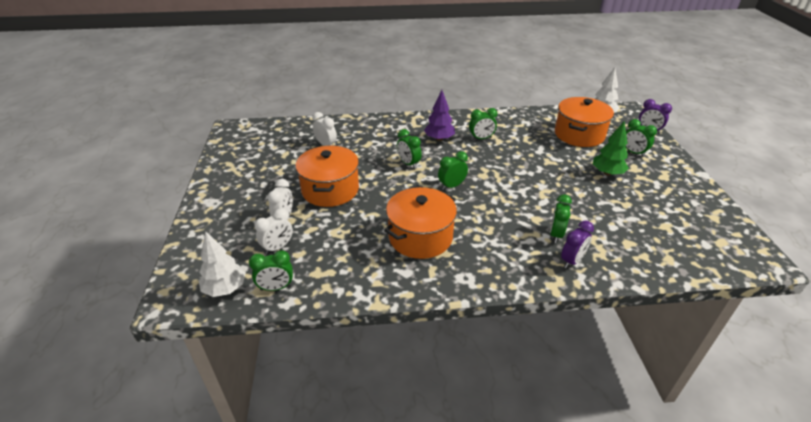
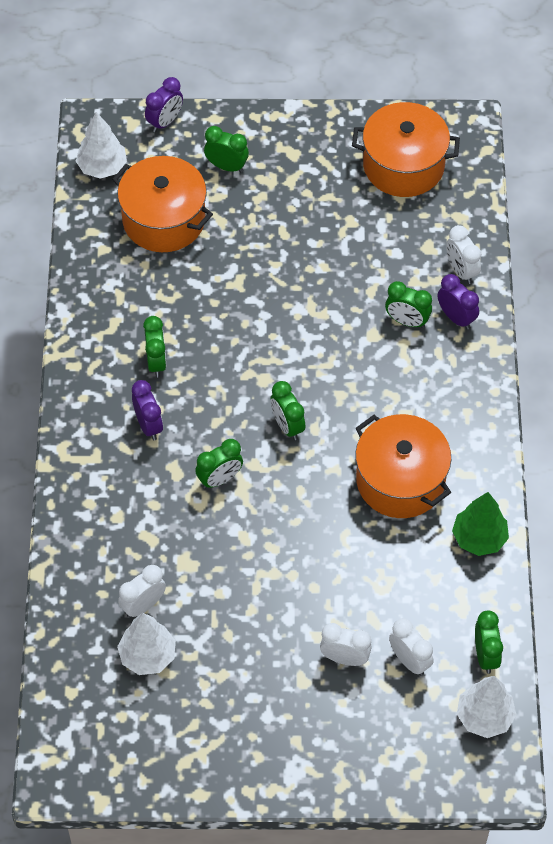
camera: 85 degrees left, 20 degrees up
(295, 148) = (147, 655): none -> white tree
(330, 190) = (279, 596): orange pot -> orange pot (403, 165)
(439, 139) = (148, 425): purple tree -> purple clock
(607, 173) = (276, 218): green tree -> green tree (479, 538)
(617, 262) = (461, 271): none -> white clock
(633, 153) = (226, 166): green clock -> green clock turned 120 degrees counterclockwise

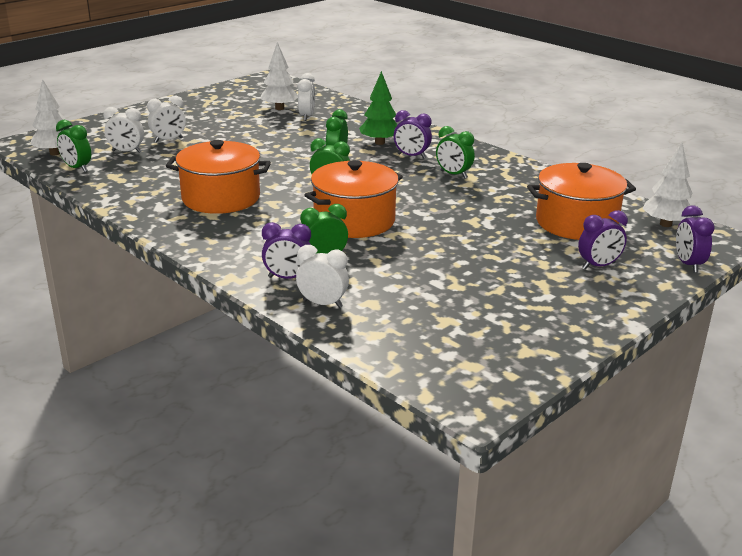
camera: 135 degrees right, 30 degrees down
(226, 166) = (598, 266): green clock -> purple clock
(403, 165) = (478, 340): orange pot -> orange pot (354, 221)
(479, 538) = (133, 199): green tree -> green tree (379, 142)

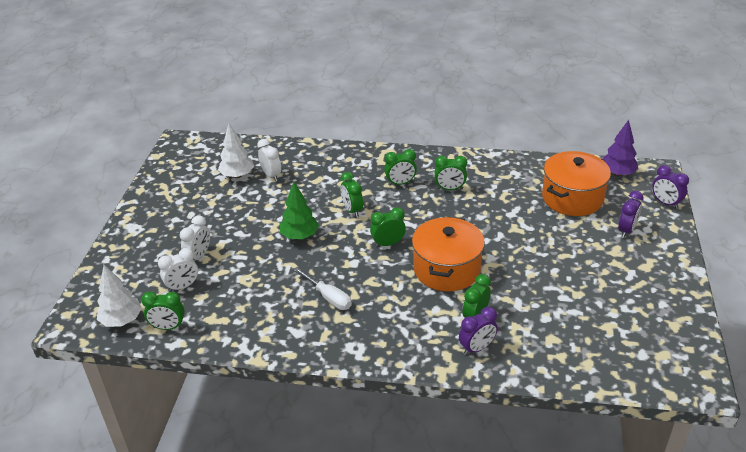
camera: 35 degrees left, 10 degrees up
(221, 198) = (328, 297): orange pot -> white screwdriver
(322, 304) = (526, 357): white clock -> none
(379, 142) = (361, 179): green tree -> green tree (300, 236)
(411, 156) = (400, 183): purple clock -> green clock
(665, 224) = (617, 173): white tree -> purple tree

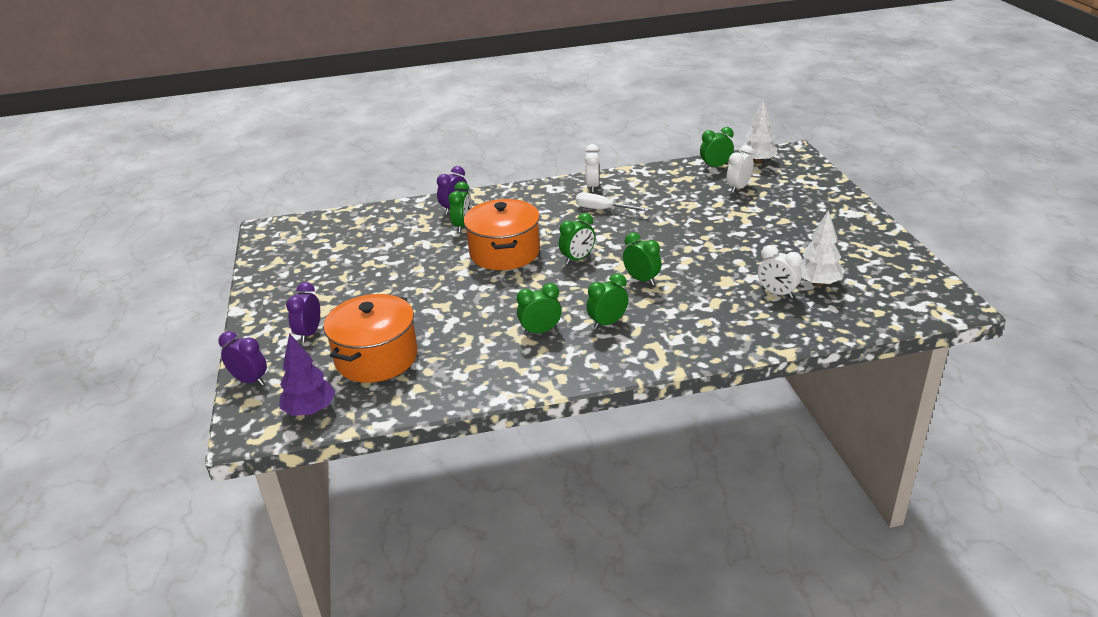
camera: 160 degrees right, 5 degrees down
(199, 256) = (754, 209): white clock -> white clock (592, 187)
(300, 236) = (675, 244): green tree -> none

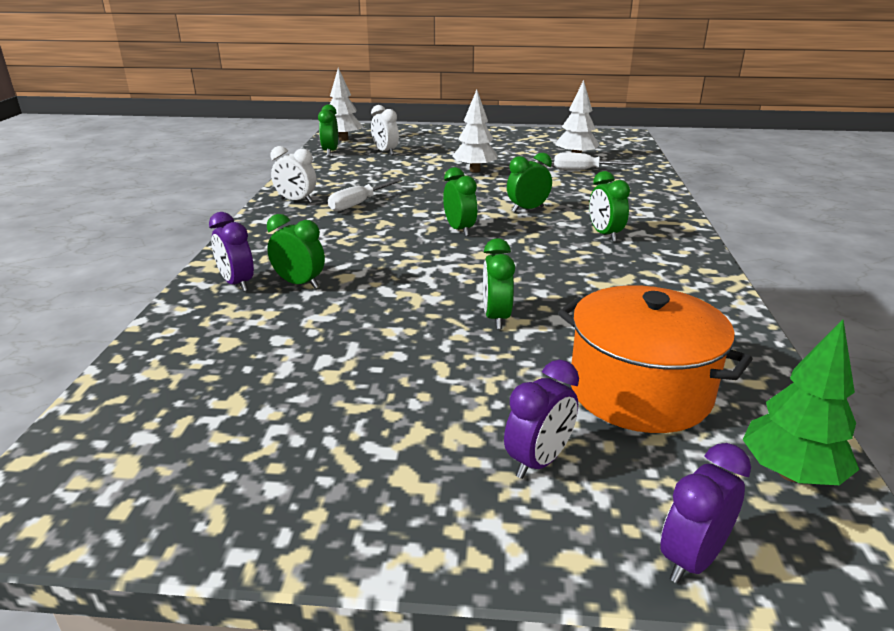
camera: 75 degrees left, 5 degrees down
(309, 333) = (538, 461): purple clock -> purple clock turned 75 degrees counterclockwise
(310, 410) = (790, 473): purple tree -> green tree
(504, 252) = (405, 265): orange pot -> none
(540, 331) = (608, 268): green clock -> green clock (496, 318)
(724, 238) = (475, 170): none -> white tree
(777, 293) = (584, 170): white clock -> white screwdriver

